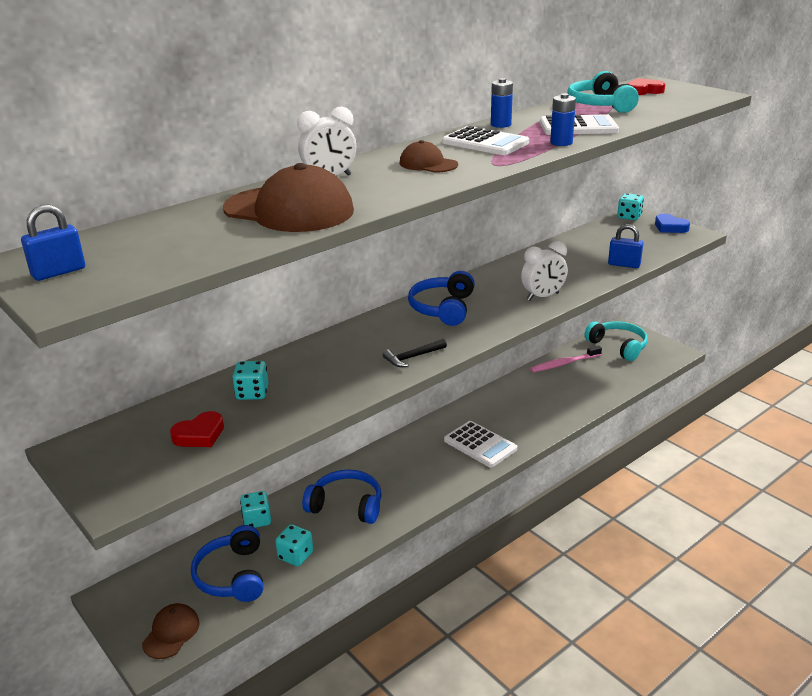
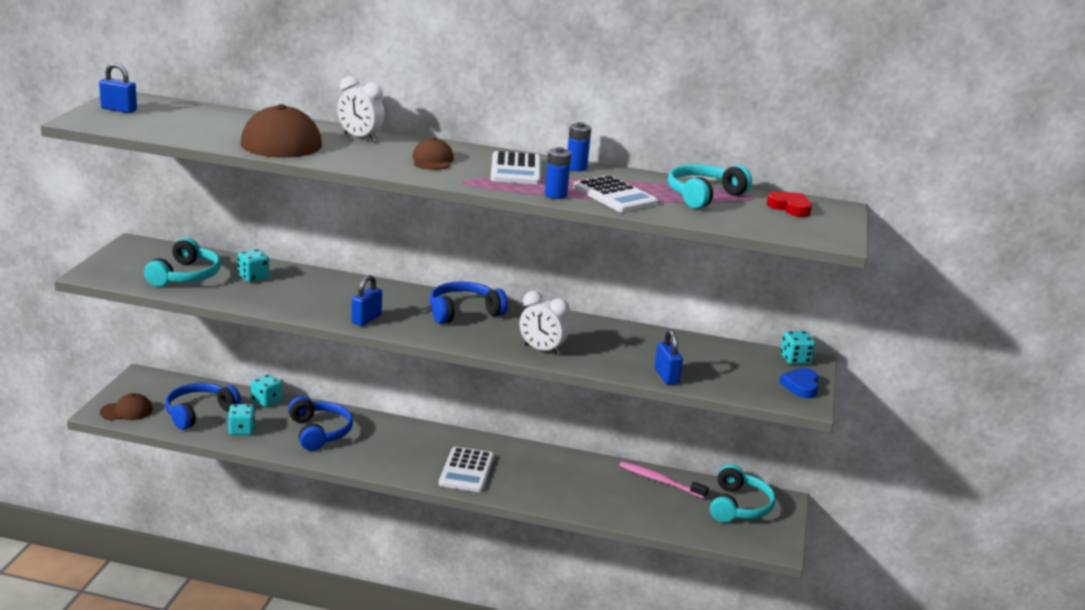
camera: 50 degrees right, 5 degrees down
(199, 435) = (185, 276): red heart -> turquoise headphones
(412, 357) = (366, 319): black hammer -> blue padlock

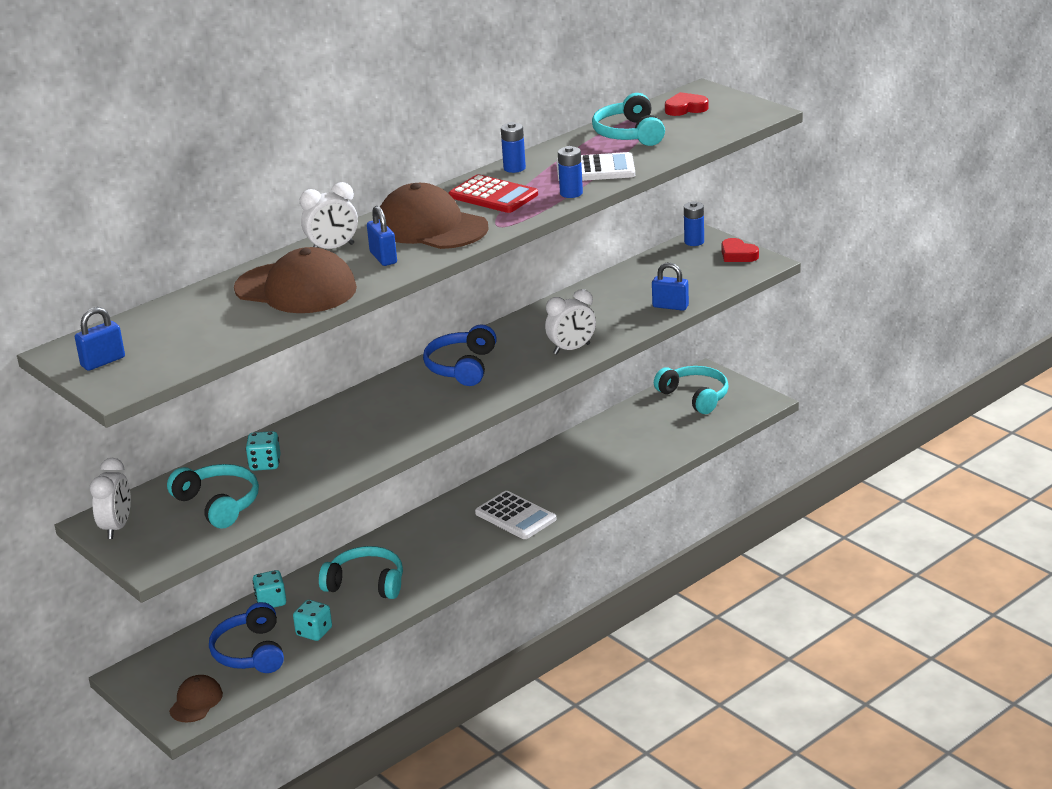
camera: 50 degrees left, 5 degrees up
(131, 252) = (117, 527): none -> white clock
(319, 432) = (366, 583): blue headphones -> turquoise headphones
(366, 319) = (426, 421): blue padlock -> blue padlock (383, 258)
(432, 160) = (431, 227): brown cap -> brown cap, size x1.93
(515, 170) = (493, 195): white calculator -> red calculator
(660, 481) = (625, 421): pink toothbrush -> none
(795, 359) = (694, 242): turquoise dice -> blue battery
(801, 386) = (738, 255): blue heart -> red heart

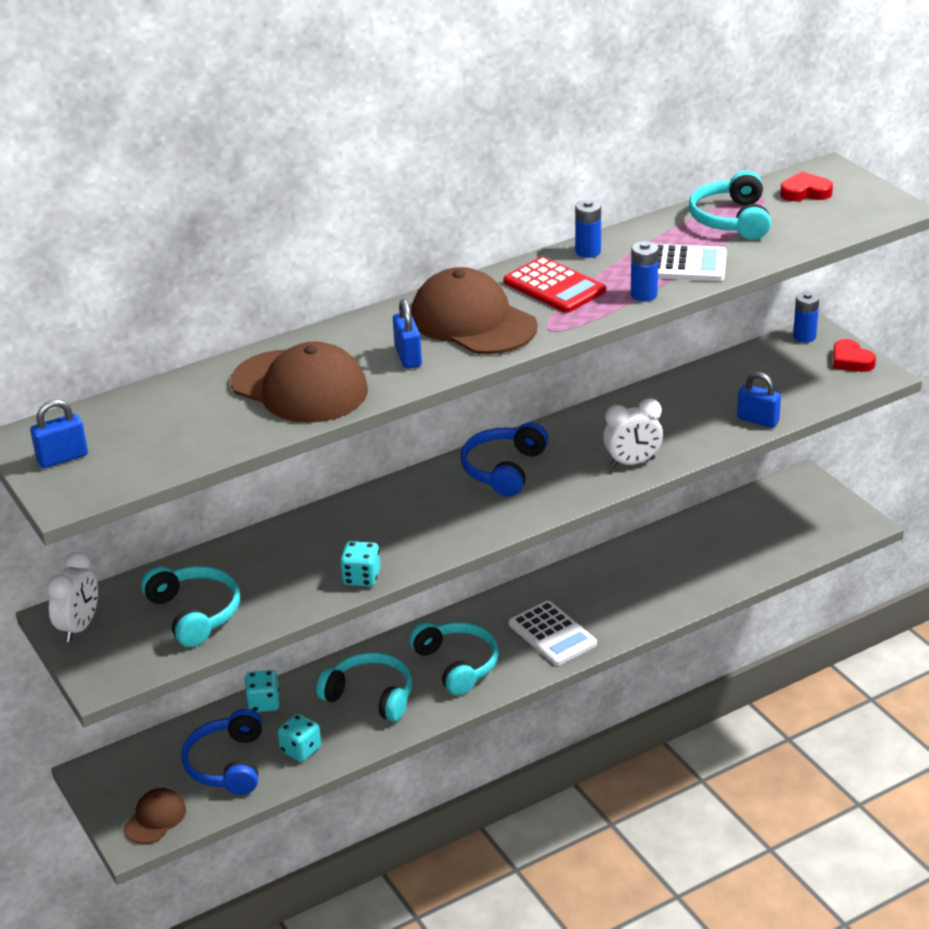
camera: 10 degrees right, 5 degrees up
(265, 464) = (258, 567): turquoise dice -> turquoise dice (361, 577)
(333, 248) = (355, 336): white clock -> none
(695, 397) = (786, 507): turquoise headphones -> turquoise headphones (457, 664)

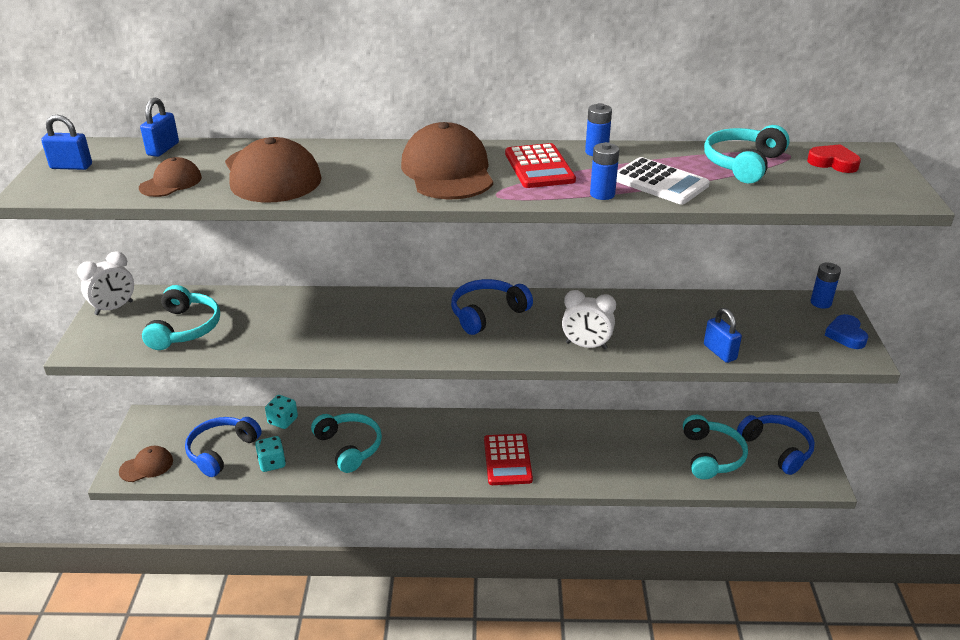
camera: 30 degrees right, 0 degrees up
(206, 434) = (171, 182): none -> brown cap
(361, 577) = (309, 349): turquoise dice -> none
(408, 357) = (369, 179): blue padlock -> blue padlock (163, 149)
(457, 664) = (424, 452): turquoise headphones -> turquoise headphones (711, 456)
(552, 634) = (507, 460): white calculator -> red calculator
(800, 511) = (777, 449): none -> blue headphones
(851, 360) = (846, 335): red heart -> blue heart

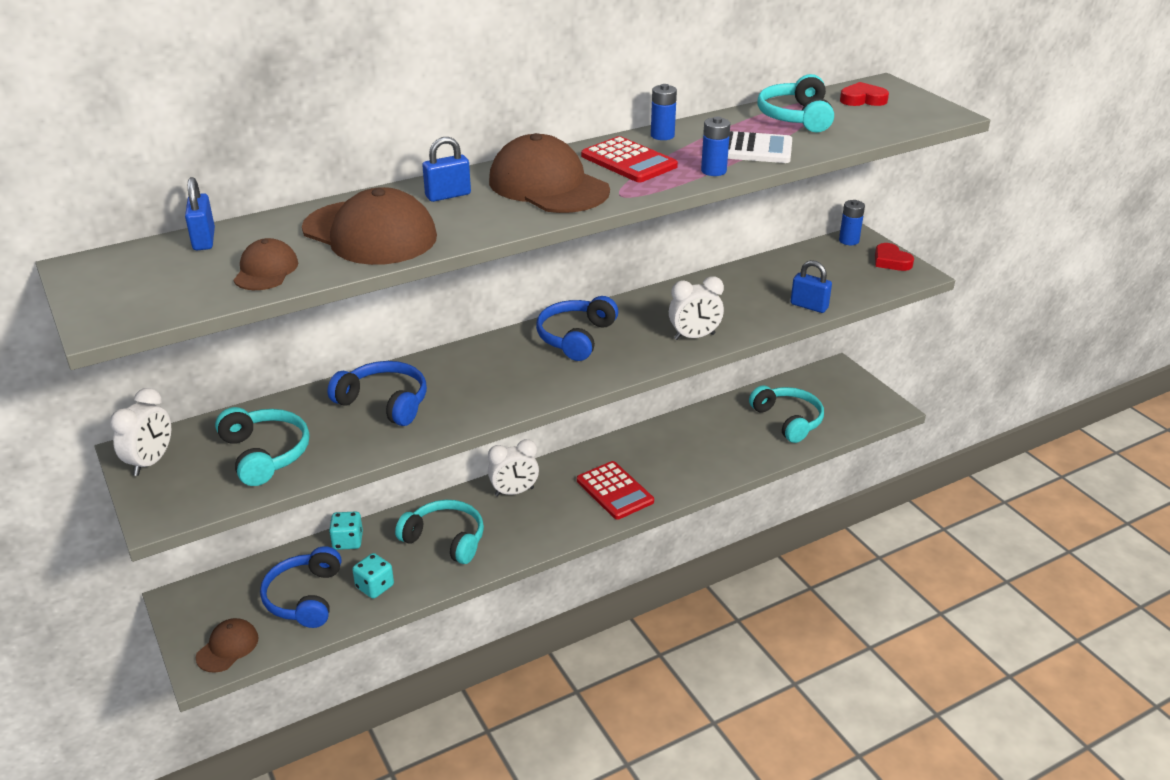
camera: 30 degrees left, 0 degrees up
(71, 166) = (114, 286): blue padlock -> blue padlock (448, 195)
(429, 429) = (514, 492): none -> white clock
(777, 449) = (835, 395): blue headphones -> blue headphones (384, 402)
(846, 335) = (891, 261): blue heart -> red heart

